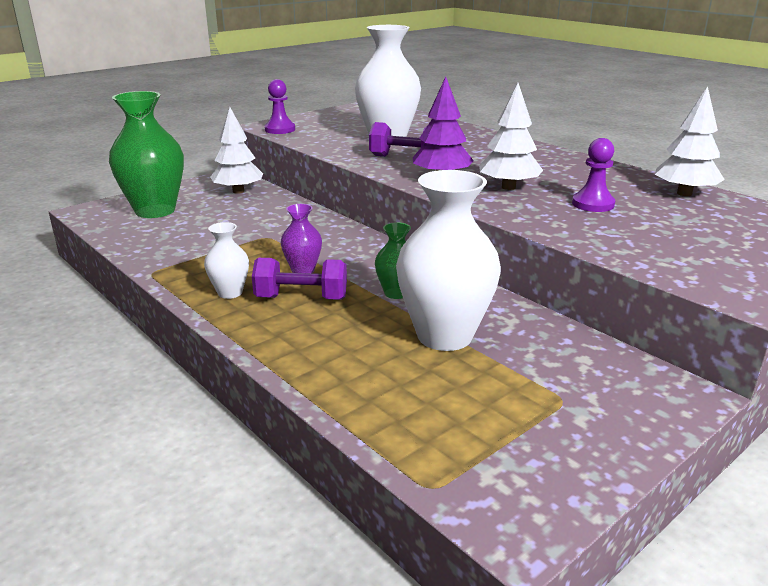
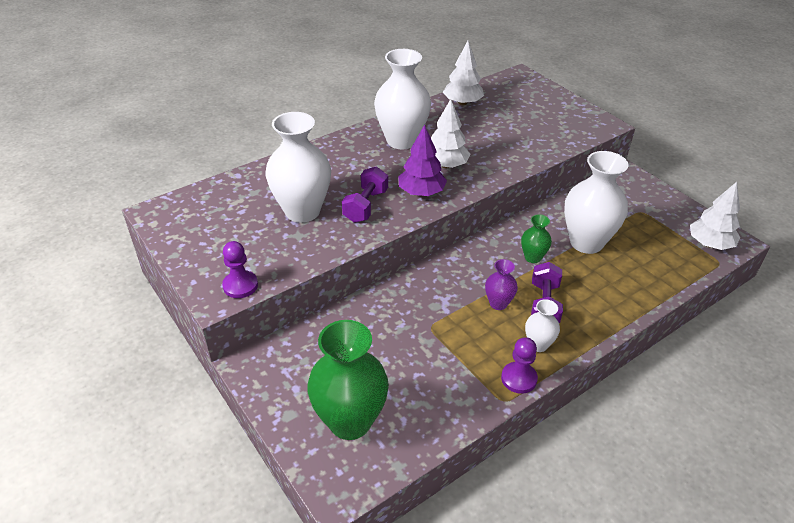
camera: 85 degrees left, 15 degrees up
(238, 191) = (303, 354): white tree -> white tree (709, 244)
(548, 167) = (402, 140): none -> white vase
(593, 204) = (481, 138): purple pawn -> purple pawn (519, 379)

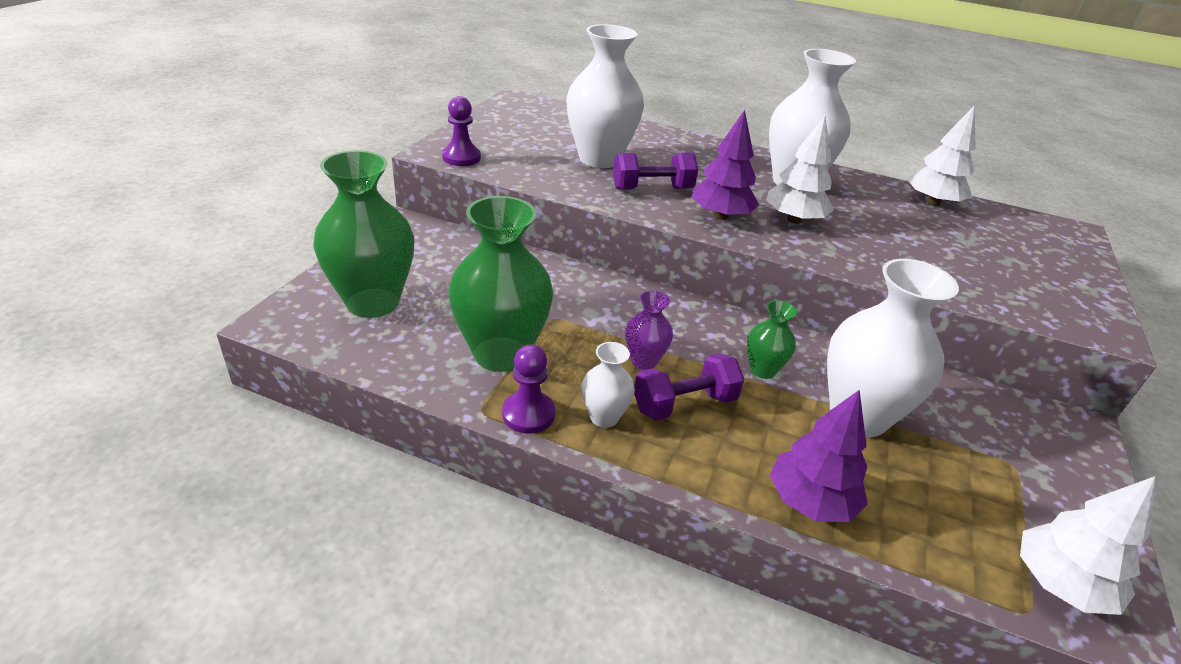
camera: 55 degrees right, 5 degrees down
(453, 369) = (501, 354): none -> green vase
(635, 294) = (810, 501): none -> purple tree

